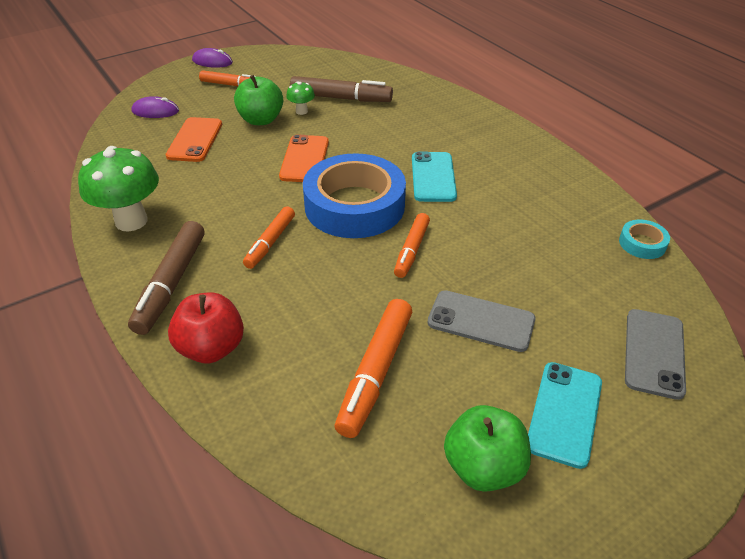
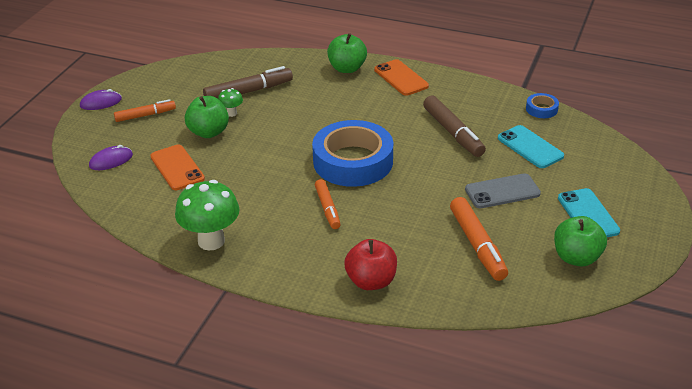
camera: 35 degrees left, 5 degrees down
(171, 284) = (296, 262): brown marker -> brown marker (453, 133)
(304, 159) = (279, 146): orange phone -> orange phone (401, 78)
(411, 250) = (420, 172): orange marker -> none
(433, 177) = (381, 121): turquoise phone -> turquoise phone (530, 147)
(460, 112) = (347, 68): none -> green apple
(642, 243) = (541, 109): turquoise tape -> blue tape
(654, 353) = (600, 165): grey phone -> none

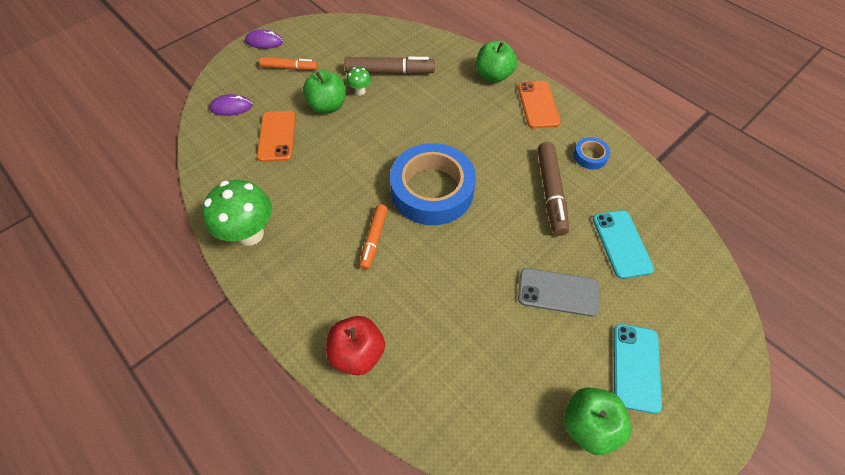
camera: 25 degrees right, 20 degrees up
(477, 245) = (490, 354): orange marker -> none
(541, 109) = (662, 197): blue tape -> blue tape (590, 156)

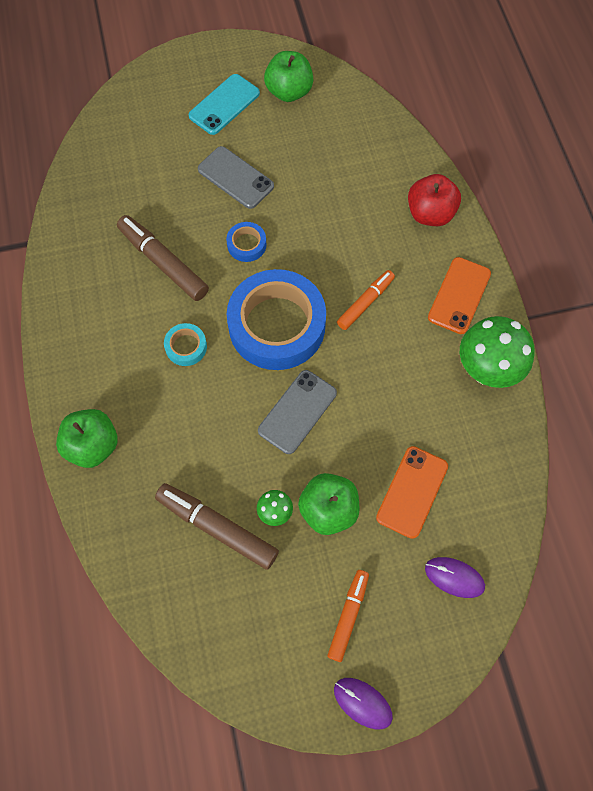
camera: 150 degrees left, 10 degrees up
(289, 68) = (348, 616): orange marker -> orange marker turned 75 degrees clockwise
(380, 145) = (297, 412): none -> grey phone
(485, 148) = (186, 347): none -> turquoise tape
(538, 105) = (80, 372): orange phone -> orange phone (459, 295)
(550, 192) = (163, 263): brown marker -> brown marker turned 75 degrees counterclockwise
(590, 156) = (88, 279): blue tape -> blue tape (246, 244)
(621, 244) = (146, 186): turquoise phone -> none

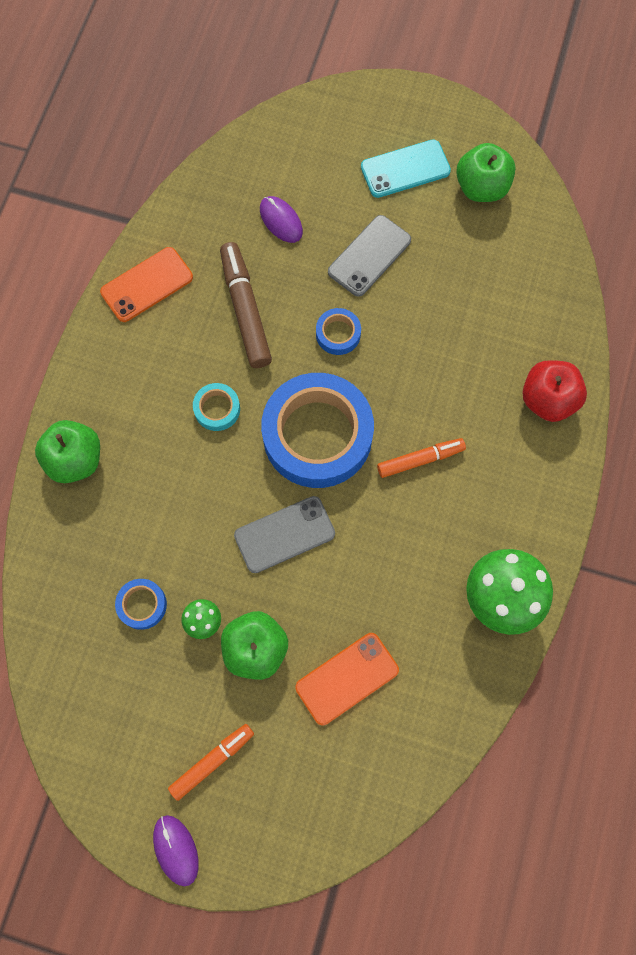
camera: 30 degrees right, 5 degrees up
(217, 527) = (142, 605): brown marker -> blue tape
(235, 178) = (369, 256): grey phone -> grey phone turned 60 degrees clockwise
(454, 577) = (335, 786): purple mouse -> purple mouse (281, 221)
(459, 295) = (522, 504): orange phone -> orange phone (147, 285)

